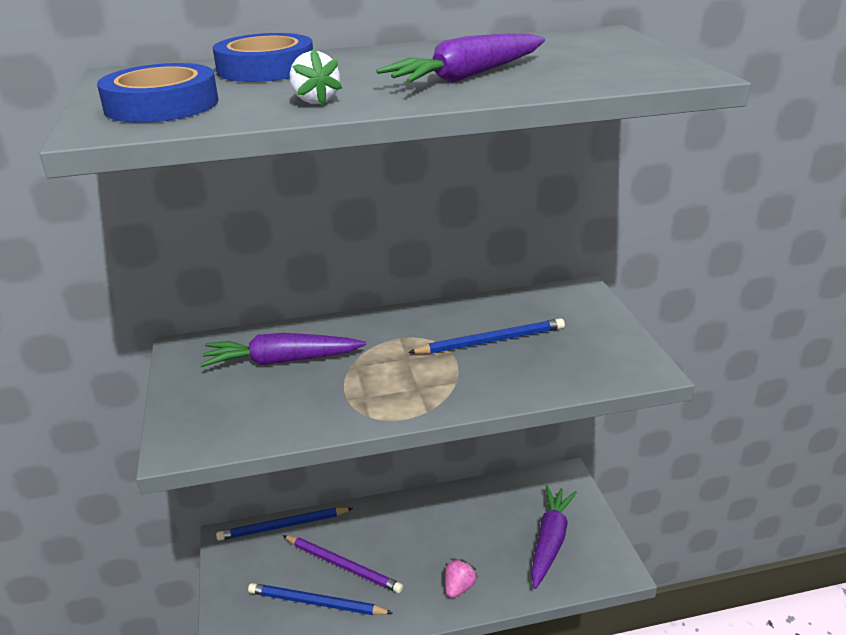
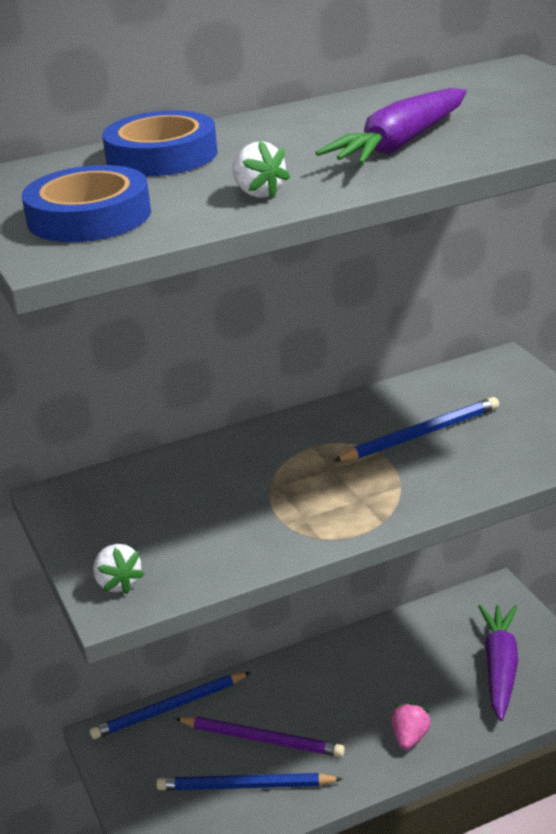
camera: 10 degrees left, 0 degrees up
(191, 428) = (118, 583): none -> white strawberry
(282, 361) = (186, 493): purple carrot -> none

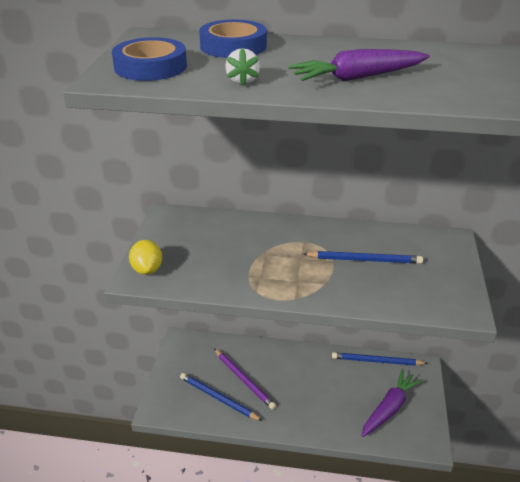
camera: 30 degrees right, 5 degrees up
(118, 583) = (147, 269): white strawberry -> yellow lemon
(169, 708) = (217, 342): blue pencil -> blue pencil (376, 361)
(410, 737) = (312, 419): pink strawberry -> none

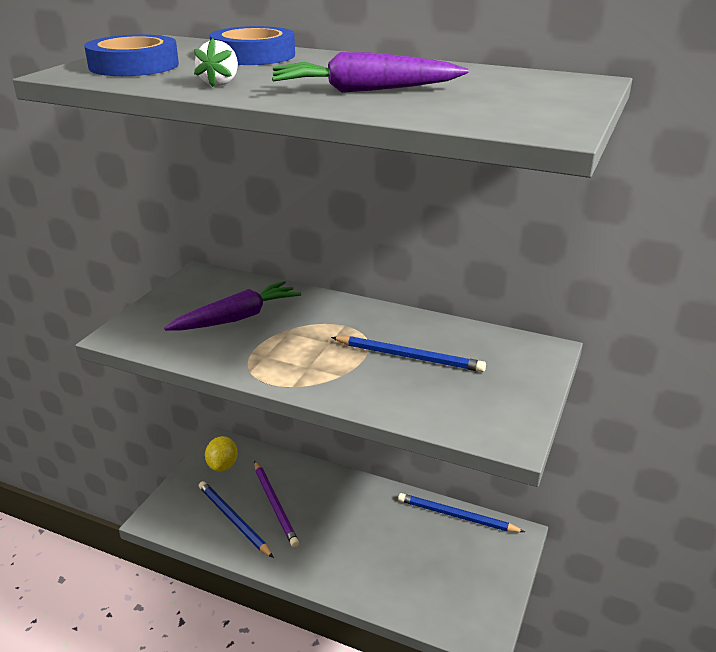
camera: 15 degrees right, 5 degrees down
(147, 269) = (138, 327): yellow lemon -> yellow lemon (222, 465)
(389, 408) = (448, 578): purple carrot -> purple carrot (237, 318)

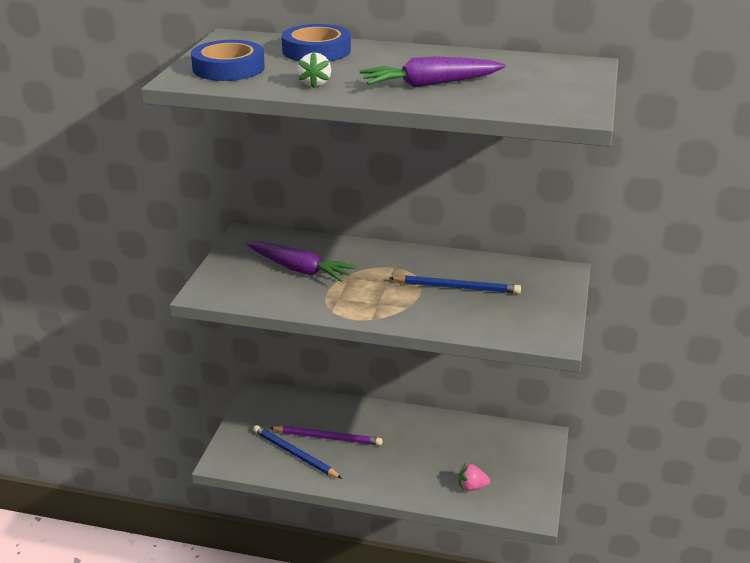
camera: 10 degrees left, 0 degrees up
(222, 465) = (268, 411): yellow lemon -> none
(237, 318) = (299, 269): purple carrot -> purple carrot turned 75 degrees clockwise
(275, 505) = (328, 438): purple pencil -> purple pencil turned 45 degrees counterclockwise
(418, 589) = (472, 487): none -> pink strawberry
(456, 516) = (490, 428): blue pencil -> none

